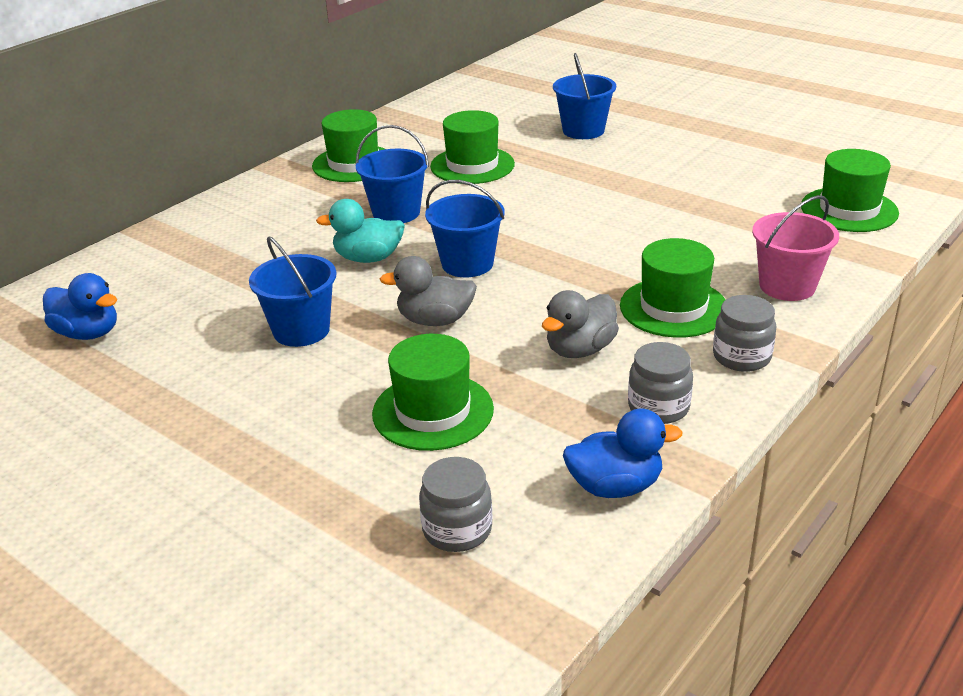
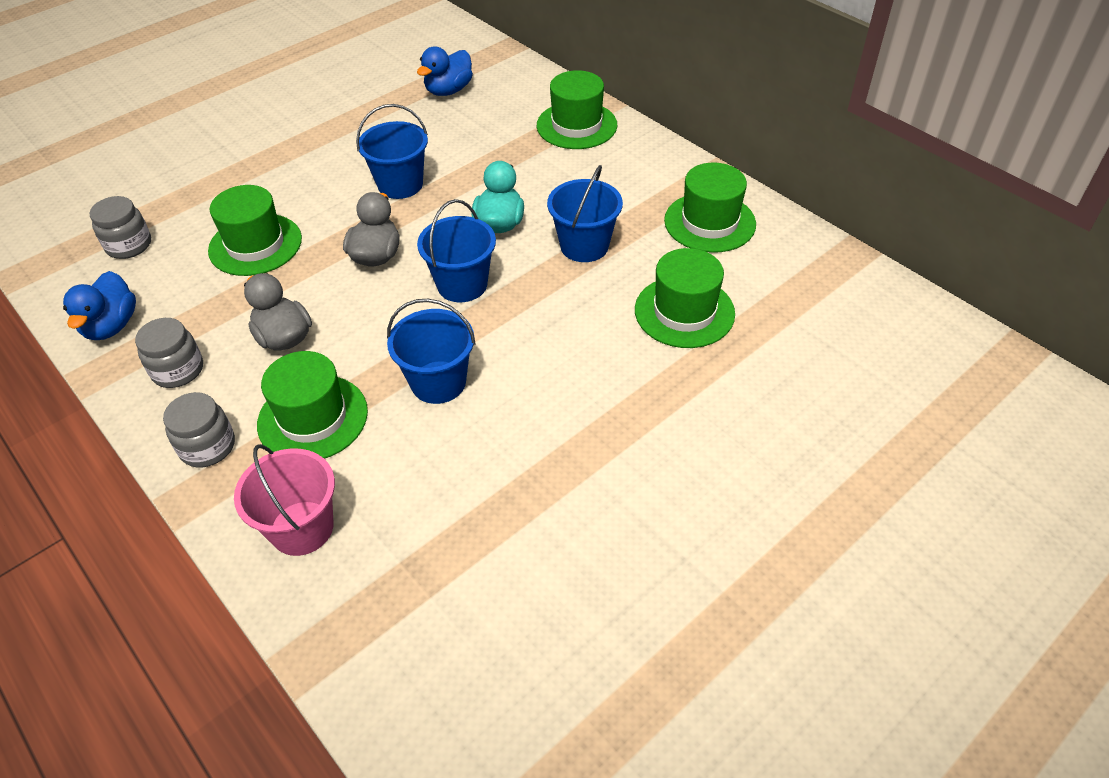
camera: 100 degrees right, 15 degrees up
(583, 130) = (773, 432): blue bucket -> blue bucket (438, 382)
(849, 210) = (445, 673): green hat -> green hat (576, 125)

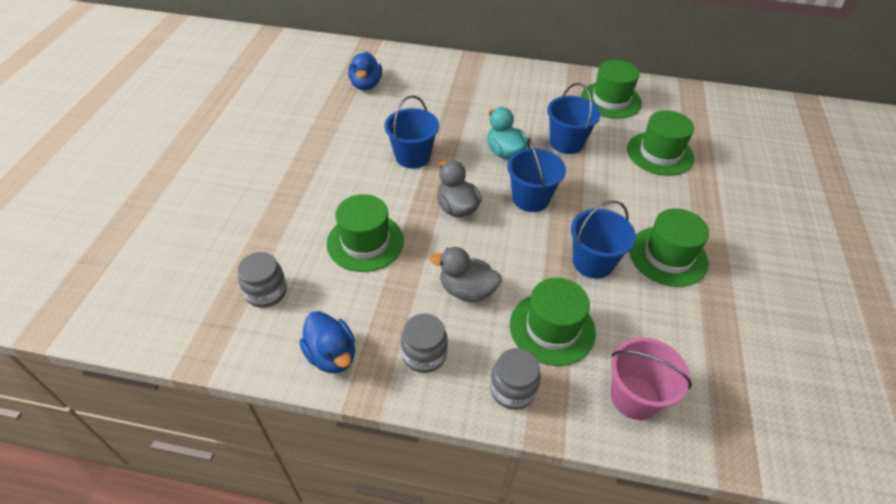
camera: 40 degrees left, 0 degrees up
(576, 125) = (473, 75): green hat -> green hat (668, 256)

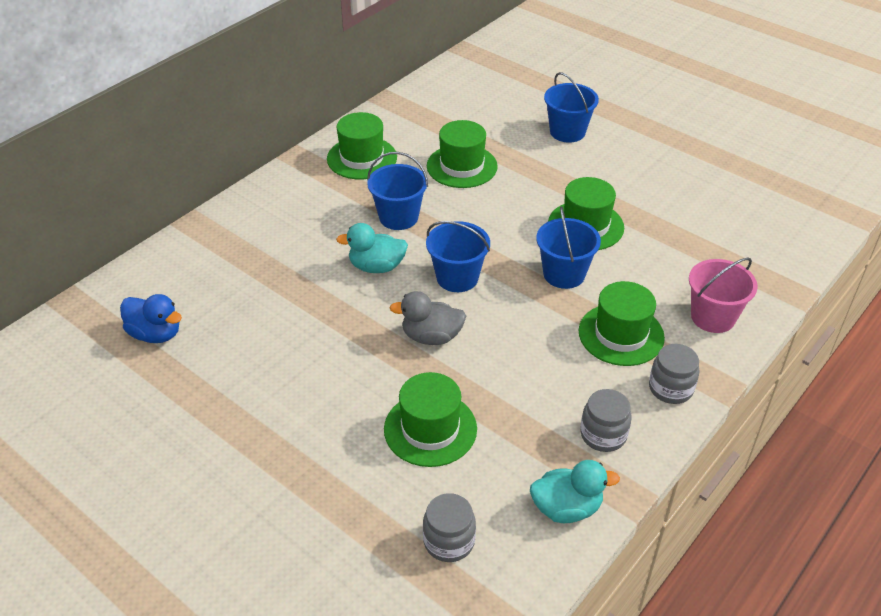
camera: 60 degrees left, 5 degrees down
(332, 355) = (566, 508): blue duck -> turquoise duck
(412, 156) = (325, 341): blue bucket -> blue bucket (567, 132)
(467, 290) = (545, 374): grey duck -> none

